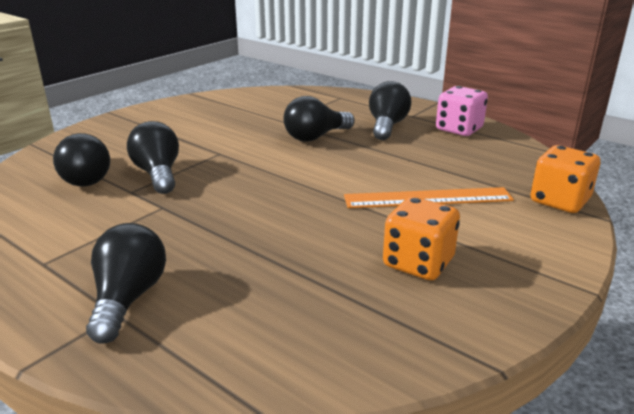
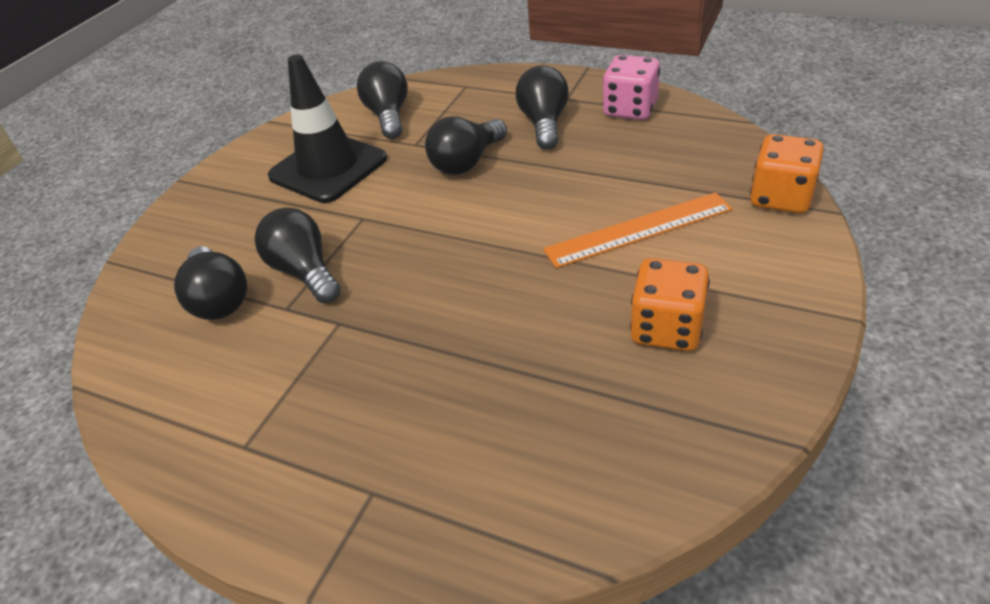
camera: 10 degrees left, 15 degrees up
(128, 299) = (374, 468): black light bulb -> black light bulb (388, 116)
(213, 123) = (328, 168): none -> black traffic cone

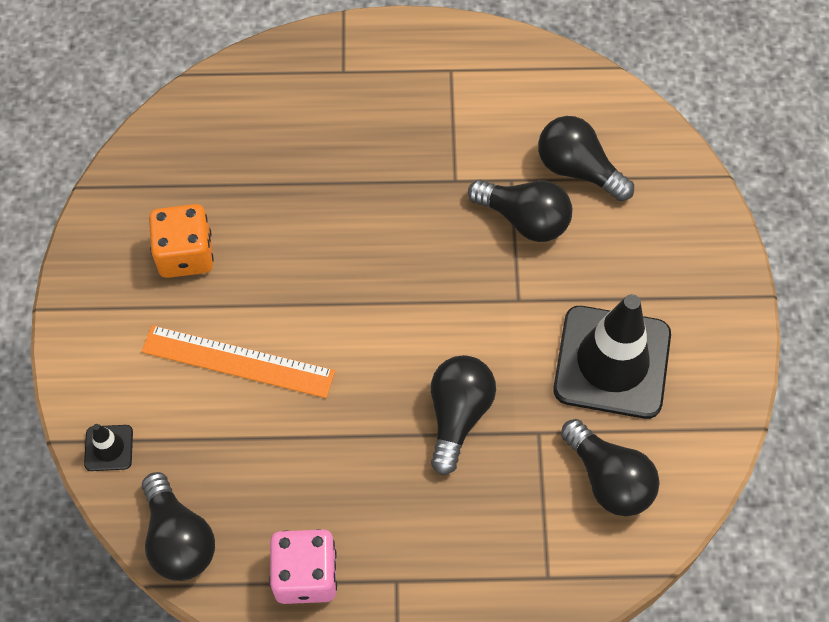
camera: 150 degrees right, 20 degrees up
(544, 123) = (401, 515): black light bulb -> black light bulb (178, 539)
(638, 229) = (238, 361): orange ruler -> orange ruler turned 60 degrees clockwise
(781, 198) = (109, 448): orange dice -> black traffic cone

